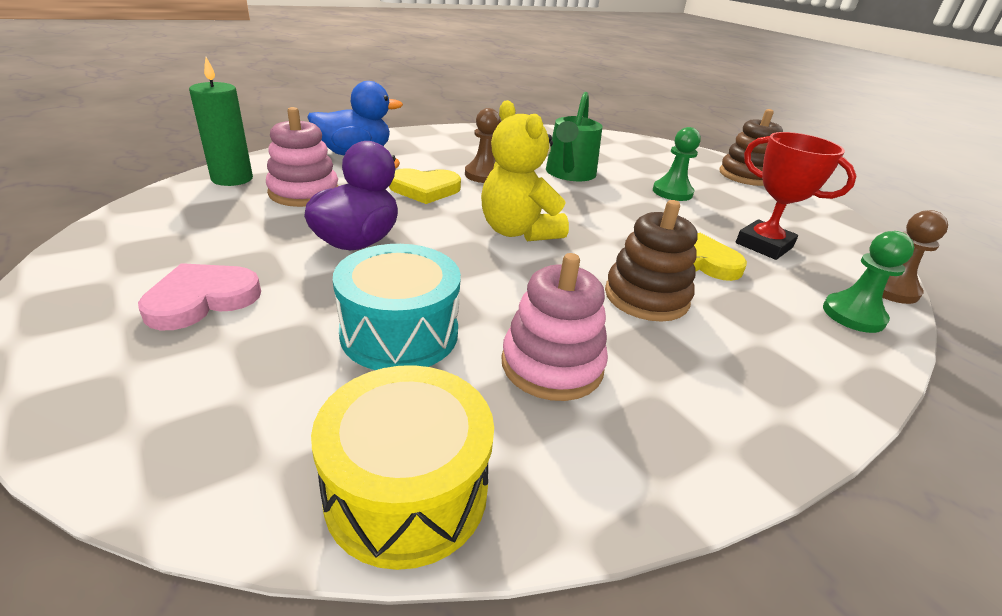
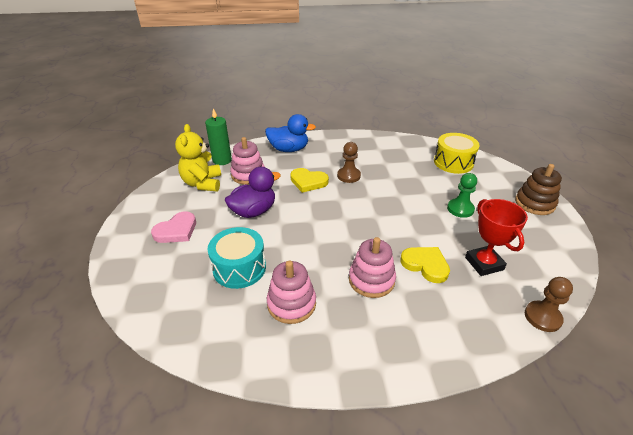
camera: 30 degrees right, 5 degrees up
(202, 300) = (176, 230): pink heart -> pink heart turned 150 degrees clockwise
(407, 491) = (198, 338): yellow drum -> yellow drum (453, 162)
(518, 231) = (336, 221): yellow teddy bear -> yellow teddy bear (203, 183)
(569, 174) = (402, 182): green watering can -> none
(646, 297) = (371, 280): brown stacking toy -> pink stacking toy
(853, 315) = (491, 327): green pawn -> none

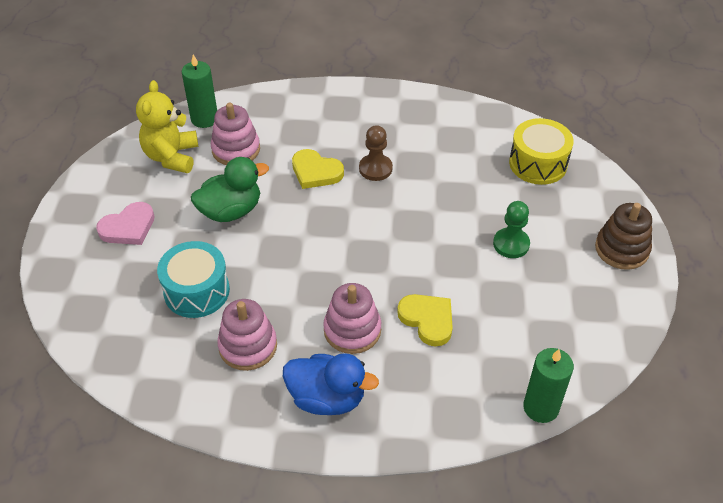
camera: 10 degrees right, 10 degrees up
(254, 211) = (231, 211): purple duck -> green duck
(289, 149) = (303, 110): blue duck -> blue duck (327, 398)
(484, 263) = (504, 329): red trophy -> none
(542, 317) = (541, 407): brown pawn -> green candle

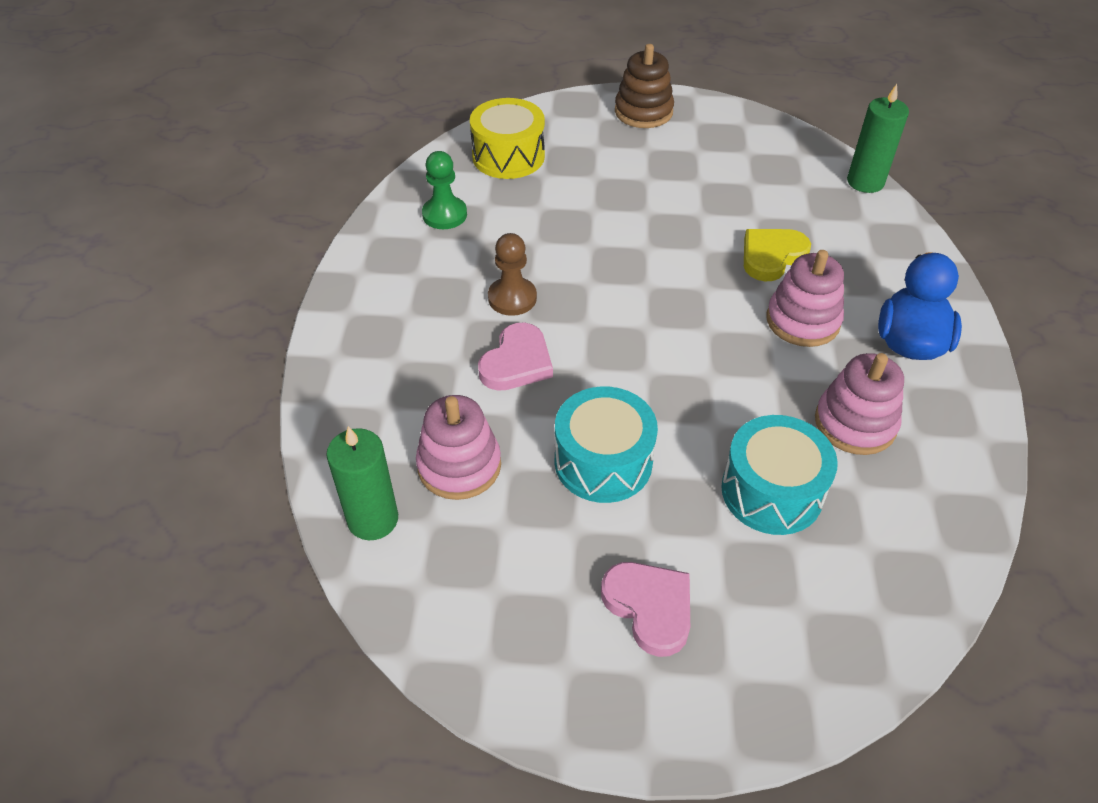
camera: 90 degrees left, 0 degrees up
(172, 157) = (471, 561): yellow teddy bear -> none
(231, 211) = (603, 461): green duck -> turquoise drum
(316, 172) = (517, 362): yellow heart -> pink heart
(511, 244) = (644, 186): green pawn -> green pawn (444, 215)

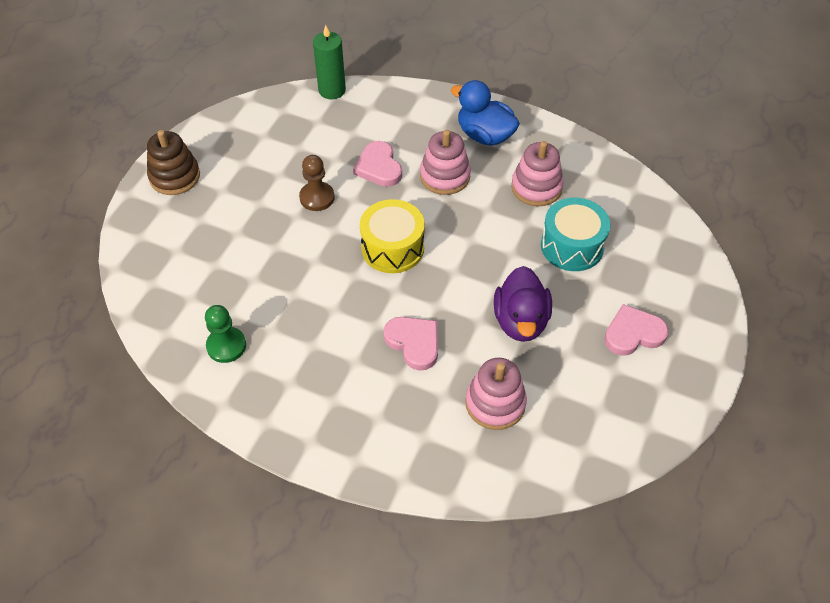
camera: 70 degrees left, 5 degrees up
(373, 519) = (523, 467): green candle -> none
(508, 156) = (176, 281): yellow drum -> yellow drum (392, 248)
(512, 298) = (347, 327): brown pawn -> brown pawn (317, 197)
(603, 461) = (520, 321): turquoise drum -> purple duck
(772, 256) = (379, 167): yellow heart -> pink heart

